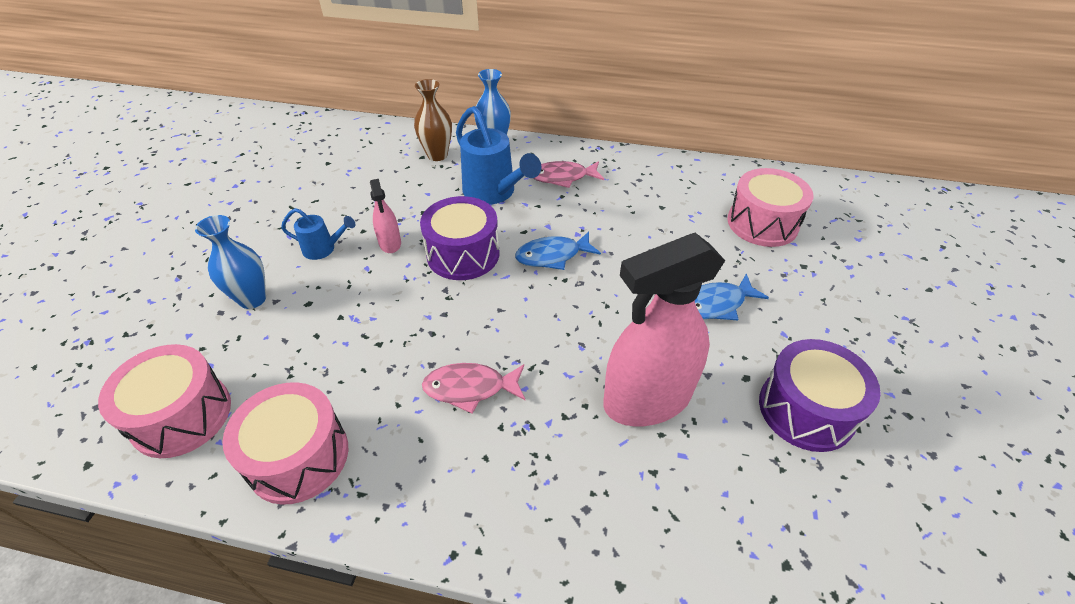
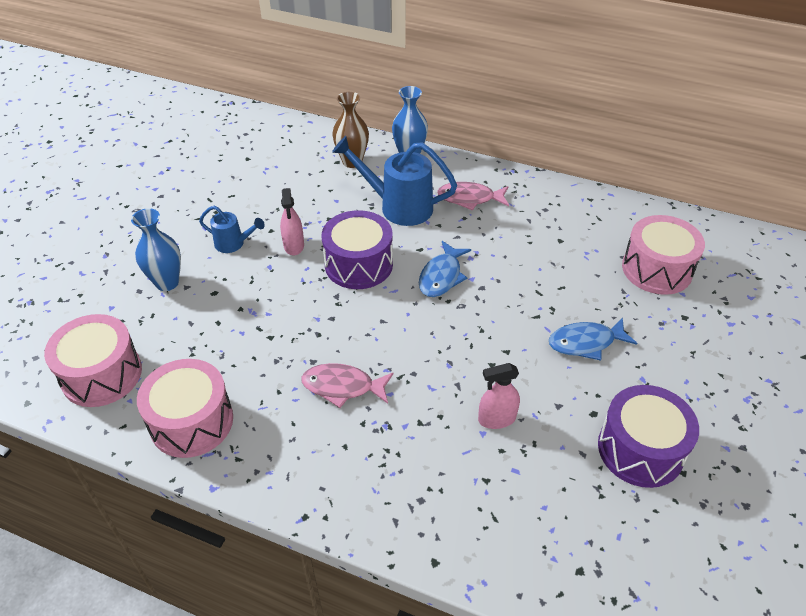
camera: 10 degrees right, 0 degrees up
(493, 193) = (399, 207): blue watering can -> blue watering can turned 135 degrees clockwise
(552, 256) = (441, 276): blue fish -> blue fish turned 60 degrees counterclockwise
(647, 399) = (496, 419): pink spray bottle -> pink spray bottle, size x0.45

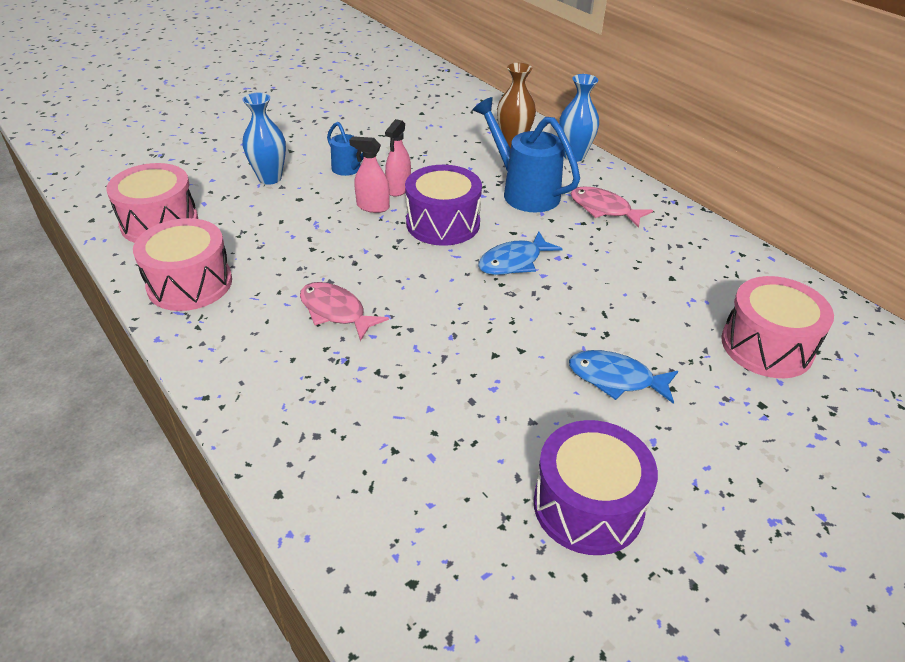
camera: 30 degrees right, 5 degrees down
(496, 419) = (455, 403): pink spray bottle -> pink spray bottle (373, 206)

